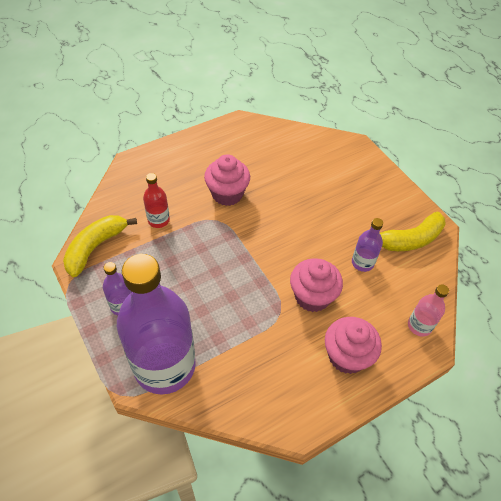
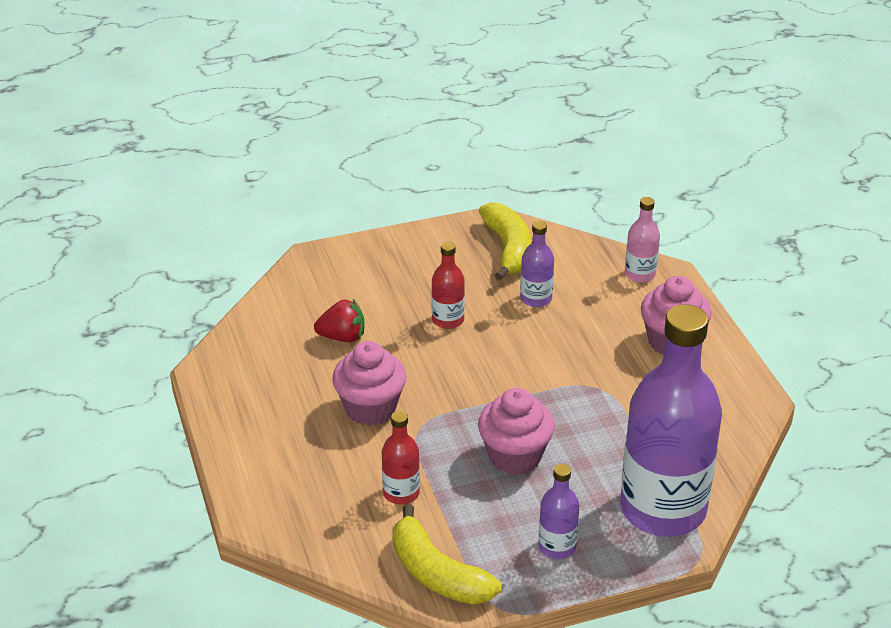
camera: 75 degrees left, 15 degrees down
(286, 170) = (342, 337): none -> red strawberry
(312, 297) = (580, 354): pink cupcake -> pink cupcake (515, 456)
(321, 218) = (448, 320): none -> red bottle

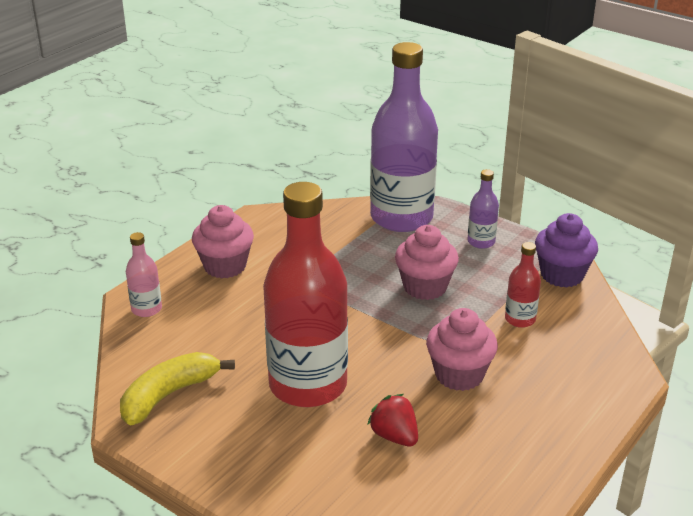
camera: 125 degrees left, 5 degrees down
(437, 573) = (562, 275): yellow banana -> purple cupcake
(448, 320) = (308, 385): red bottle -> red bottle, size x2.34
(536, 298) = (231, 349): purple bottle -> none

